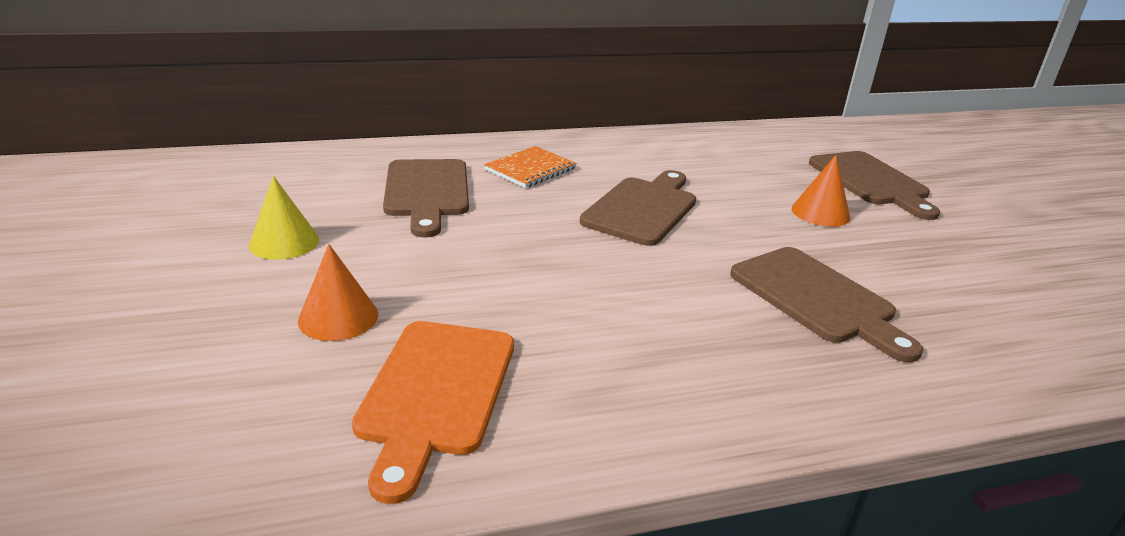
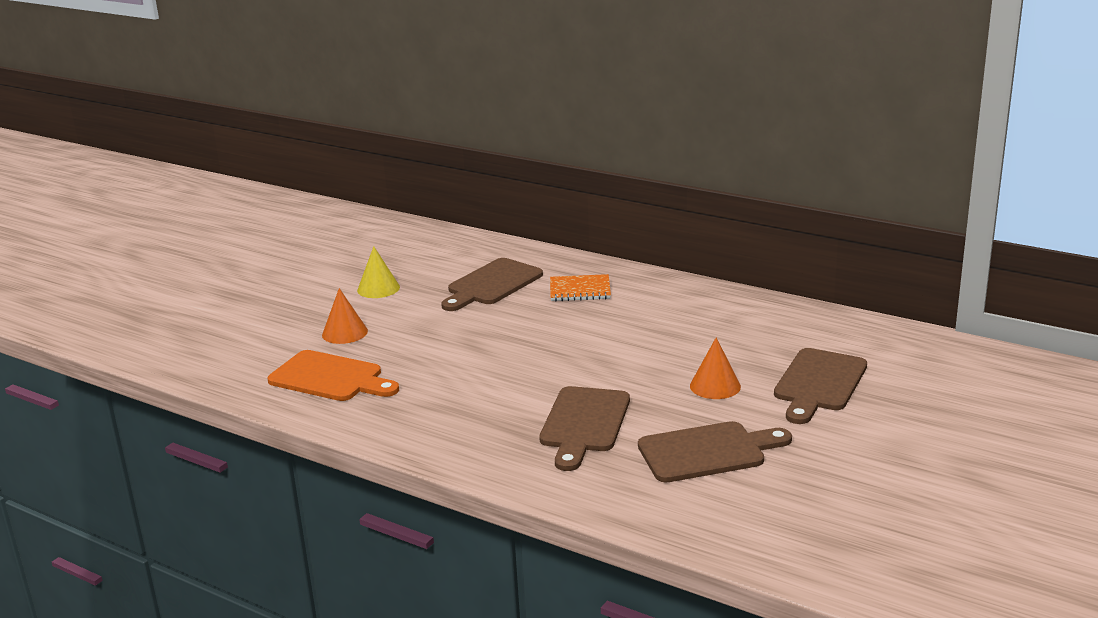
camera: 50 degrees right, 5 degrees down
(436, 392) = (330, 378): orange cutting board -> orange cutting board turned 120 degrees counterclockwise
(642, 208) = (597, 338): brown cutting board -> brown cutting board (707, 452)

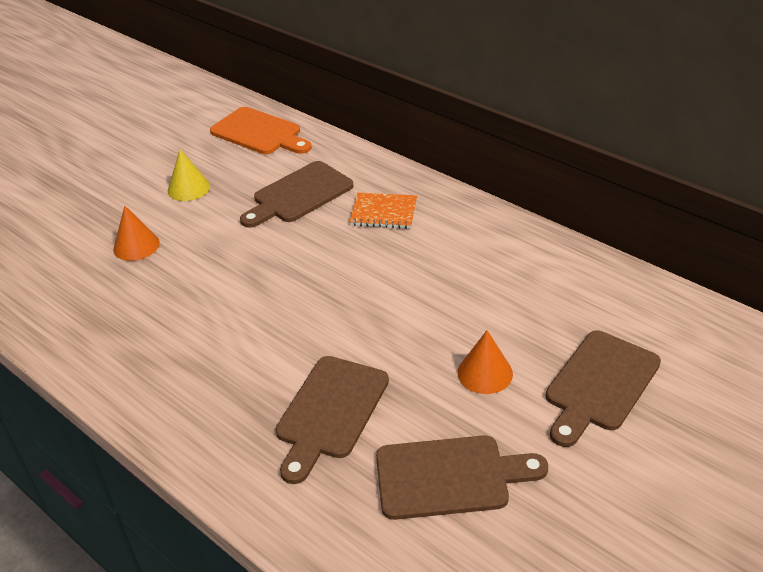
camera: 10 degrees right, 15 degrees up
(330, 378) = (100, 308): orange cutting board -> orange cutting board (259, 133)

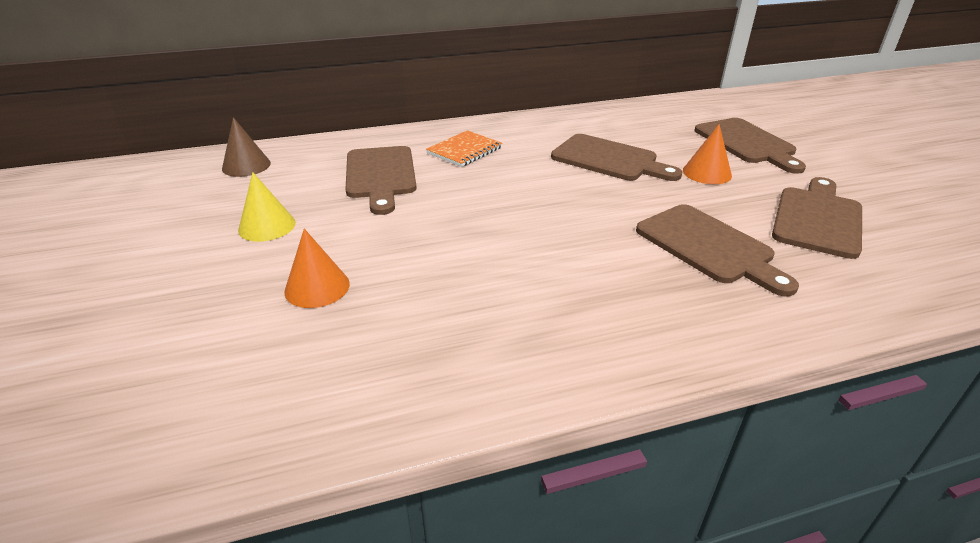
camera: 60 degrees left, 5 degrees down
(259, 133) = (246, 166): orange cutting board -> brown cone
(451, 299) = (609, 159): none -> brown cutting board

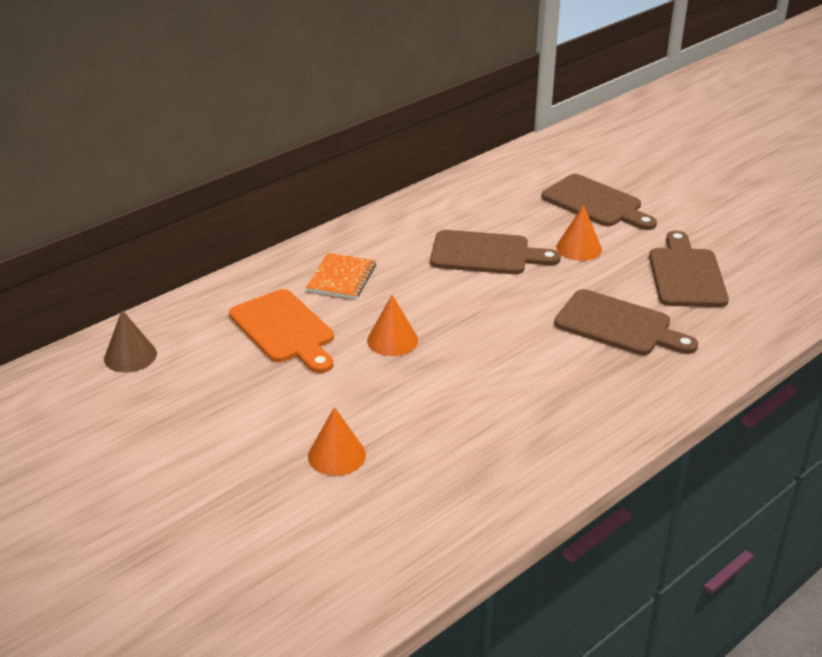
camera: 25 degrees left, 0 degrees up
(267, 226) = (229, 414): yellow cone -> none
(380, 175) = (284, 330): brown cutting board -> orange cutting board
(464, 204) = (392, 340): none -> orange cone

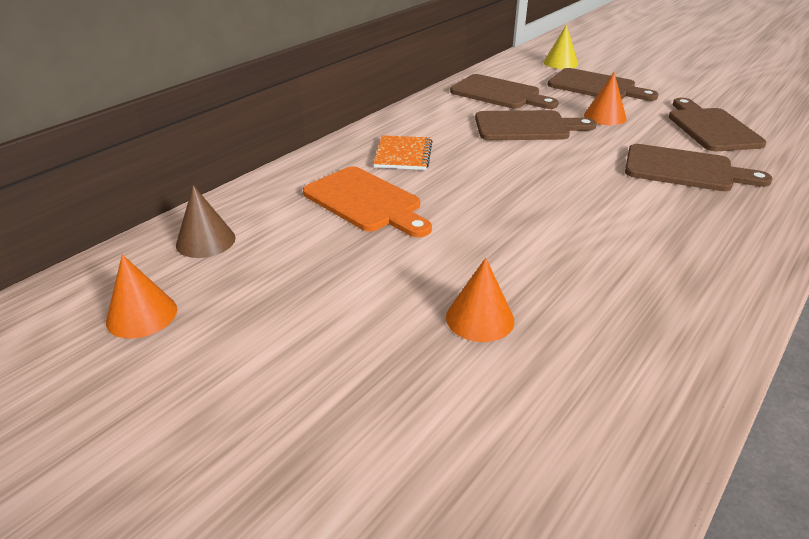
camera: 10 degrees left, 0 degrees up
(392, 340) = (480, 201): orange cone -> orange cone (142, 315)
(480, 204) = (499, 93): none -> brown cutting board
(576, 163) = (560, 63): none -> yellow cone

